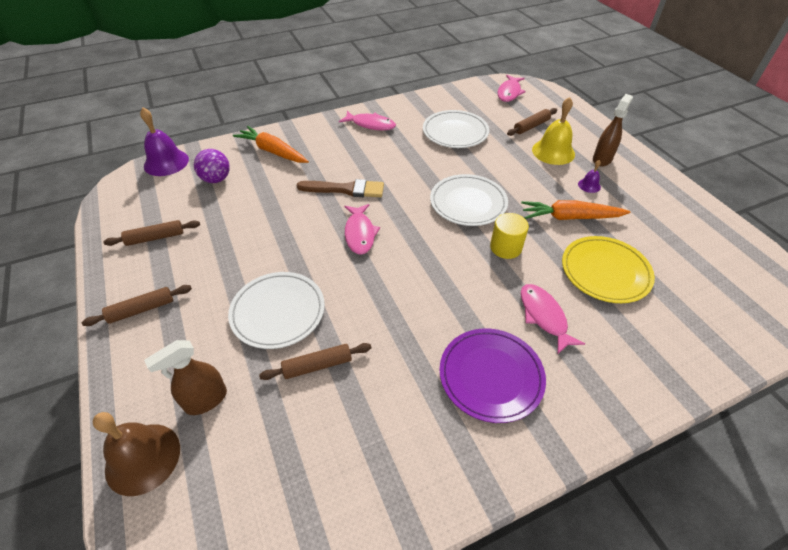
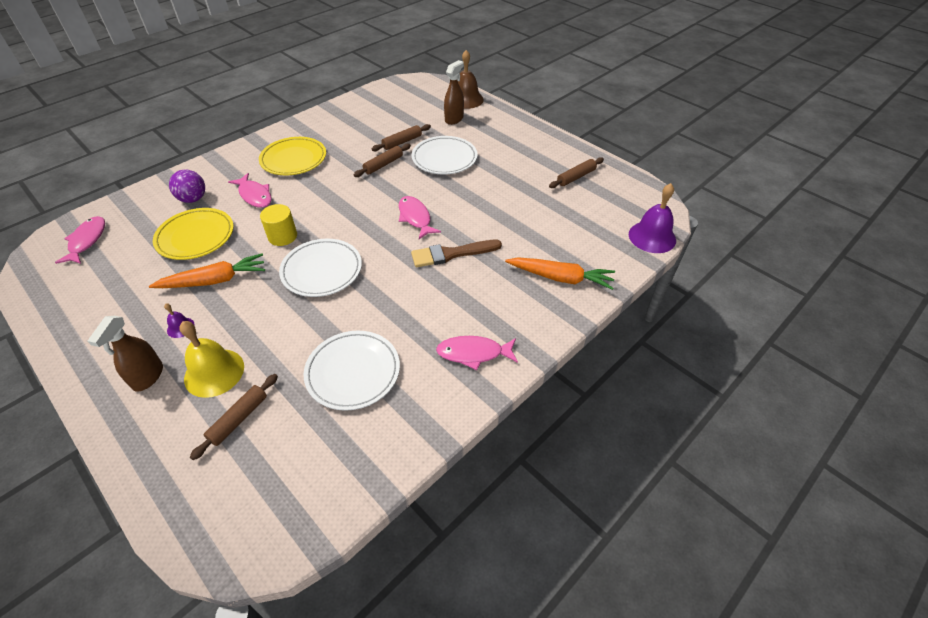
camera: 160 degrees right, 0 degrees up
(141, 309) = (532, 141): brown rolling pin -> brown rolling pin (383, 165)
(216, 179) = (584, 232): purple ball -> purple ball (193, 199)
(491, 376) = (293, 159): purple plate -> yellow plate
(509, 92) = (270, 508): pink fish -> pink fish (87, 241)

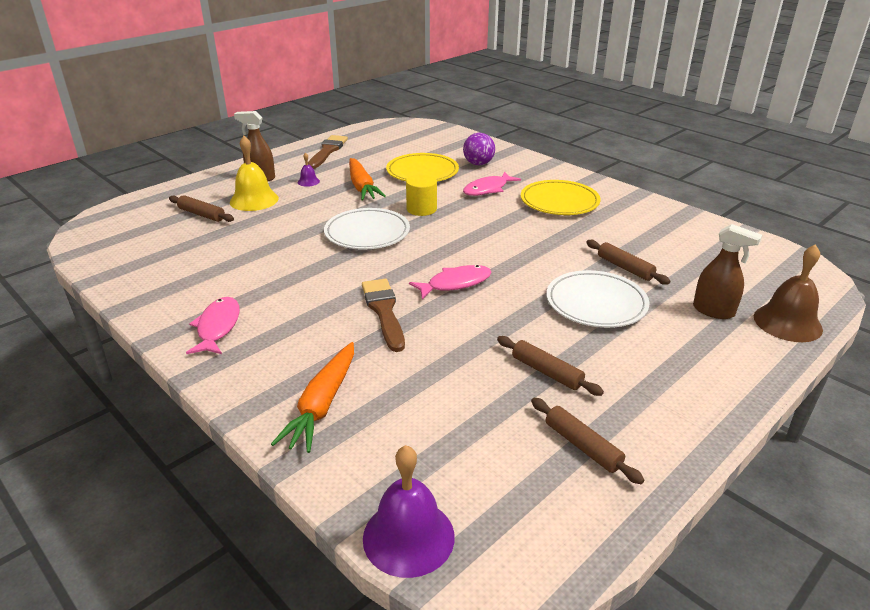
camera: 90 degrees right, 15 degrees down
(87, 241) = (418, 135): pink fish -> none
(91, 319) = (327, 151): none -> brown brush
(353, 372) = (225, 258): white plate -> none
(383, 165) = (565, 257): brown rolling pin -> brown rolling pin (546, 372)

